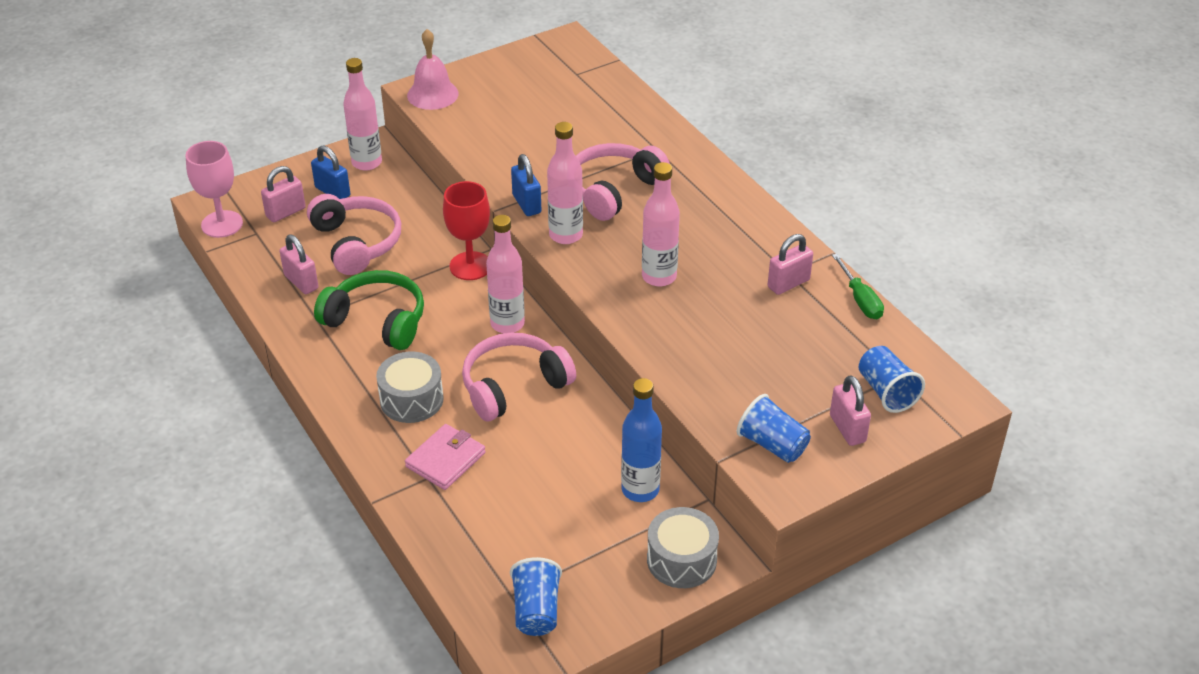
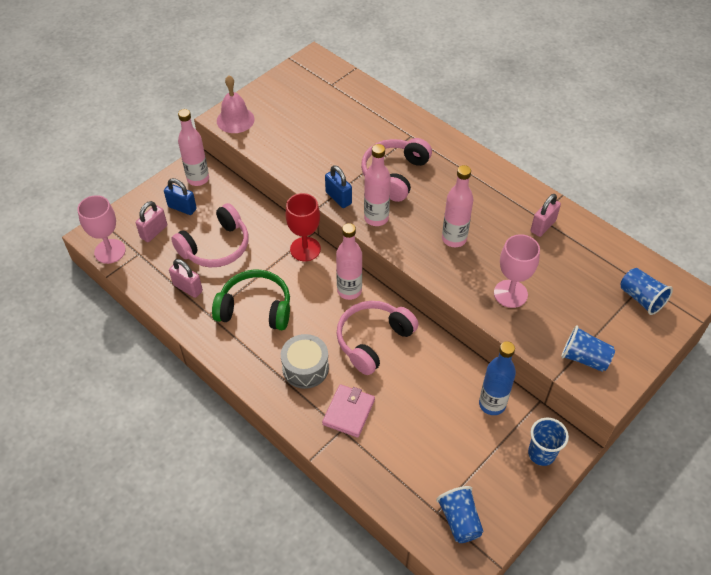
camera: 15 degrees left, 10 degrees up
(356, 243) = (216, 247): pink headphones -> pink headphones turned 90 degrees clockwise
(681, 560) = (541, 453): grey drum -> blue cup
(706, 353) = (510, 294): none -> pink goblet
(847, 429) = (628, 333): pink padlock -> none
(860, 300) = (595, 229): green screwdriver -> none

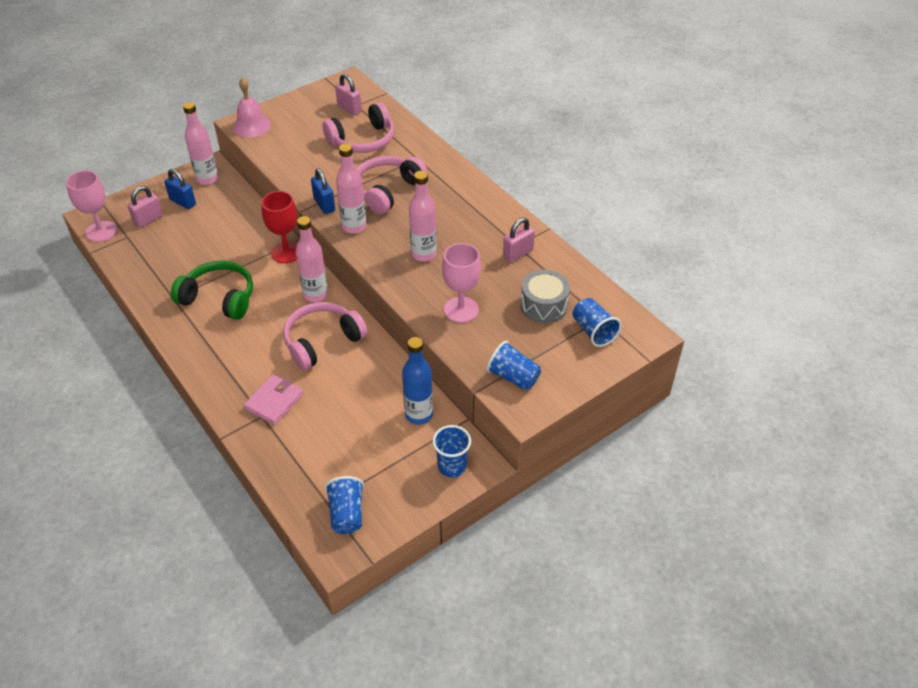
camera: 10 degrees right, 5 degrees down
(188, 288) = (162, 272): pink padlock -> pink padlock (349, 108)
(216, 247) = (202, 240): pink headphones -> pink headphones (363, 140)
(305, 368) = (247, 357): grey drum -> grey drum (543, 305)

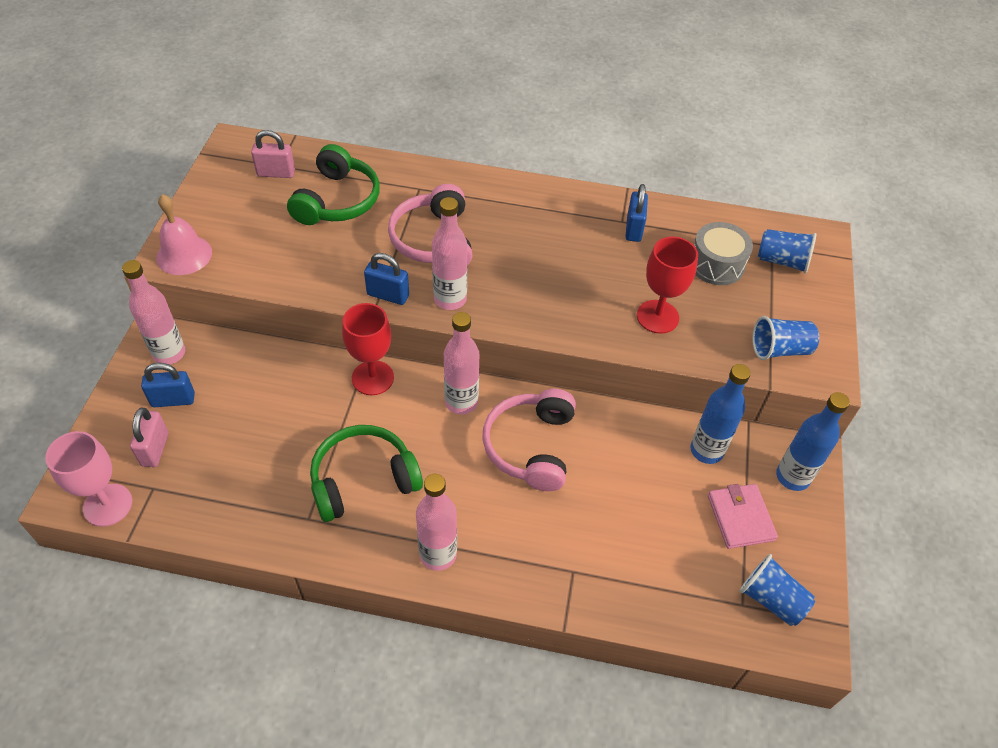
camera: 45 degrees left, 5 degrees up
(274, 401) = (565, 546): pink wallet -> pink wallet (740, 518)
(363, 140) = (337, 200): pink headphones -> green headphones
(423, 254) = (554, 284): pink bottle -> pink bottle (438, 554)
(452, 466) = (792, 477): blue cup -> blue bottle
(461, 310) = (657, 317): pink goblet -> red goblet
(518, 253) = (633, 229): pink padlock -> blue padlock

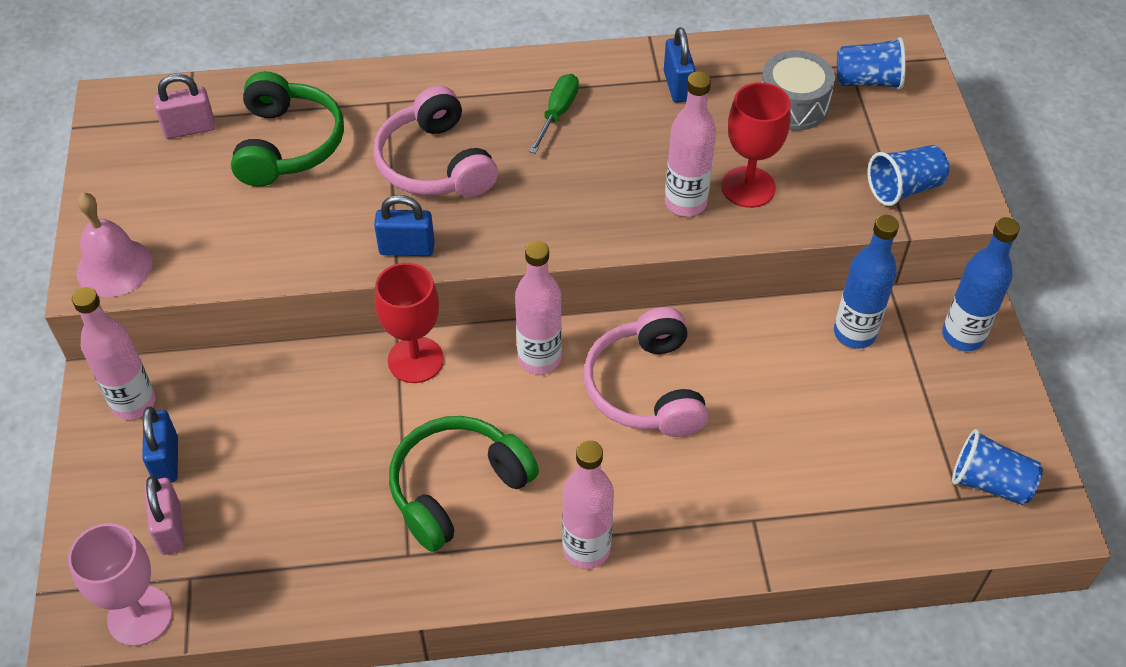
camera: 15 degrees left, 0 degrees up
(173, 400) = (166, 460): blue padlock -> blue padlock turned 75 degrees counterclockwise
(450, 299) = (487, 233): pink bottle -> pink bottle (685, 203)
(536, 226) = (557, 113): none -> green screwdriver
(740, 518) = (921, 400): pink wallet -> none

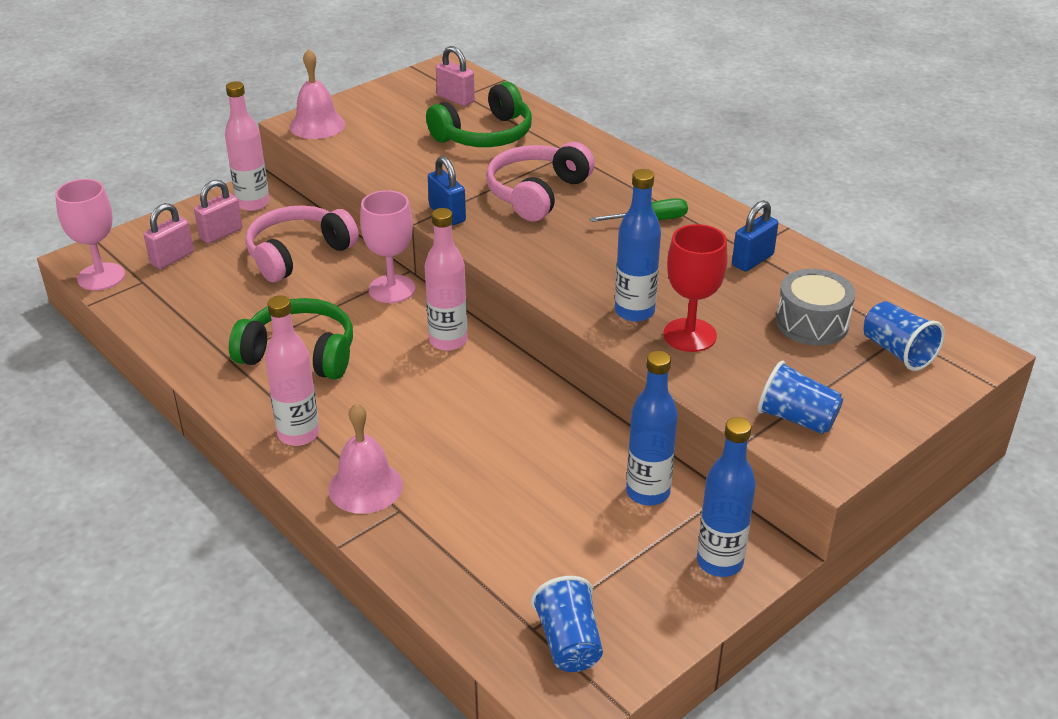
camera: 55 degrees right, 15 degrees down
(166, 460) = (221, 234): blue padlock -> pink padlock
(415, 360) = (392, 289): red goblet -> pink goblet
(646, 388) = (472, 402): pink headphones -> pink headphones (298, 254)
(685, 203) = (634, 311): pink bottle -> blue bottle
(704, 530) = (365, 487): none -> pink bell

